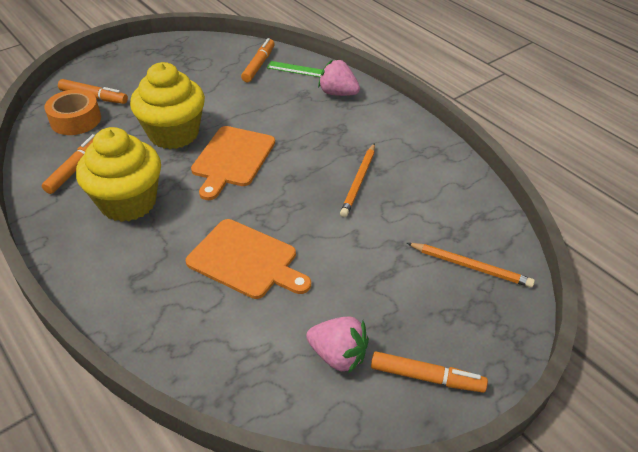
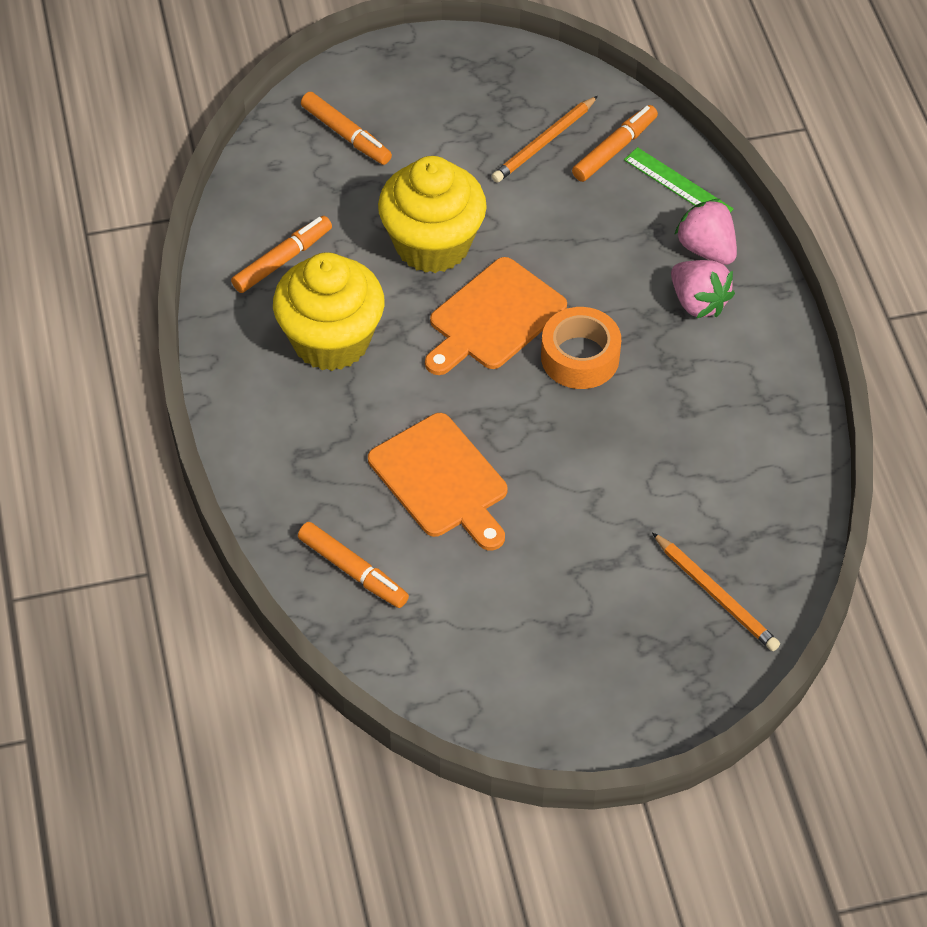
camera: 25 degrees right, 10 degrees up
(76, 120) = (308, 172): orange tape -> orange tape (580, 357)
(338, 355) = (489, 640): pink strawberry -> pink strawberry (698, 302)
(358, 181) = (647, 417): orange pencil -> orange pencil (544, 142)
(426, 377) = (573, 703): orange marker -> orange marker (353, 571)

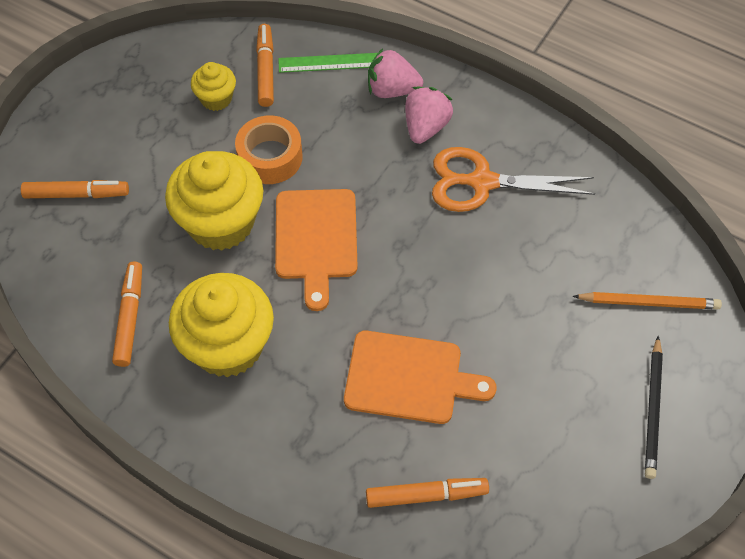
camera: 45 degrees left, 5 degrees up
(544, 142) = (216, 98): orange pencil -> yellow cupcake
(580, 357) = (398, 220): orange tape -> orange tape (270, 157)
(611, 672) = (652, 409): none -> black pencil
(691, 385) = (482, 182): none -> orange scissors
(698, 302) = (426, 127): pink strawberry -> pink strawberry turned 75 degrees counterclockwise

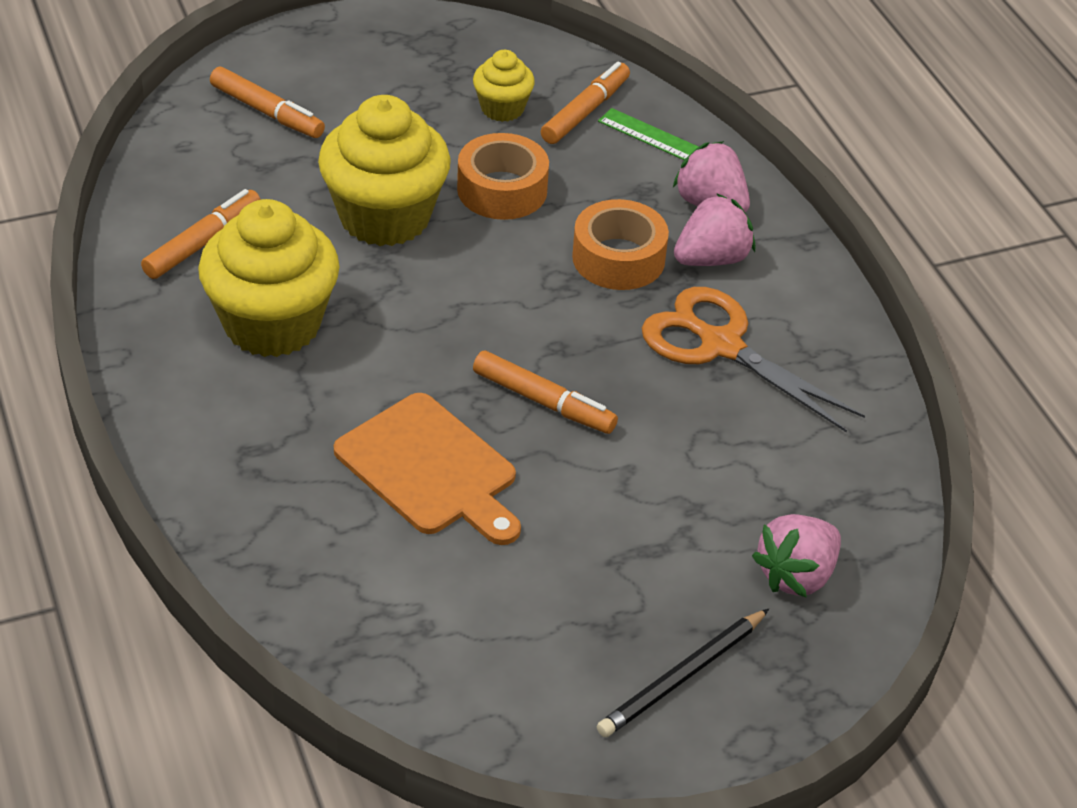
camera: 35 degrees right, 15 degrees down
(316, 239) = (470, 288): orange cutting board -> none
(377, 161) = (618, 258): none -> orange tape
(426, 495) = (330, 581): orange marker -> orange marker (543, 402)
(648, 303) = (796, 575): orange pencil -> pink strawberry

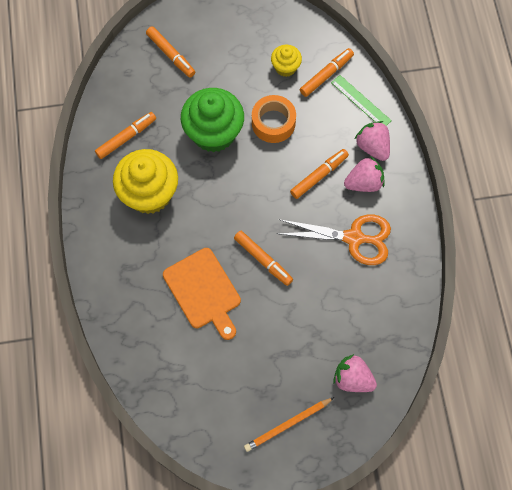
camera: 15 degrees right, 25 degrees up
(385, 217) = (214, 133): yellow cupcake -> green cupcake
(618, 258) = (319, 176): orange tape -> orange marker
(682, 676) = (288, 424): black pencil -> orange pencil
(721, 345) = (354, 238): orange scissors -> orange scissors turned 135 degrees clockwise
(796, 575) = (352, 379): pink strawberry -> pink strawberry turned 60 degrees clockwise

